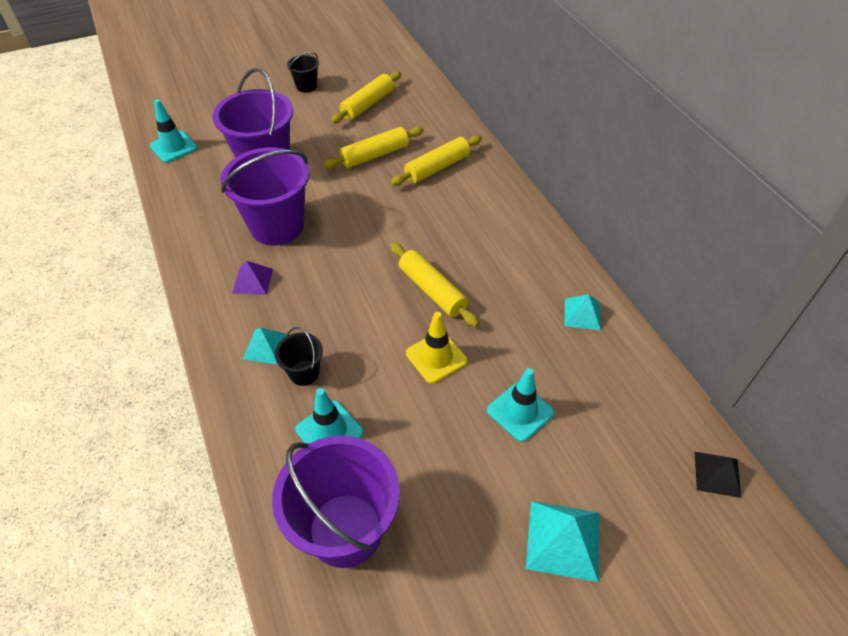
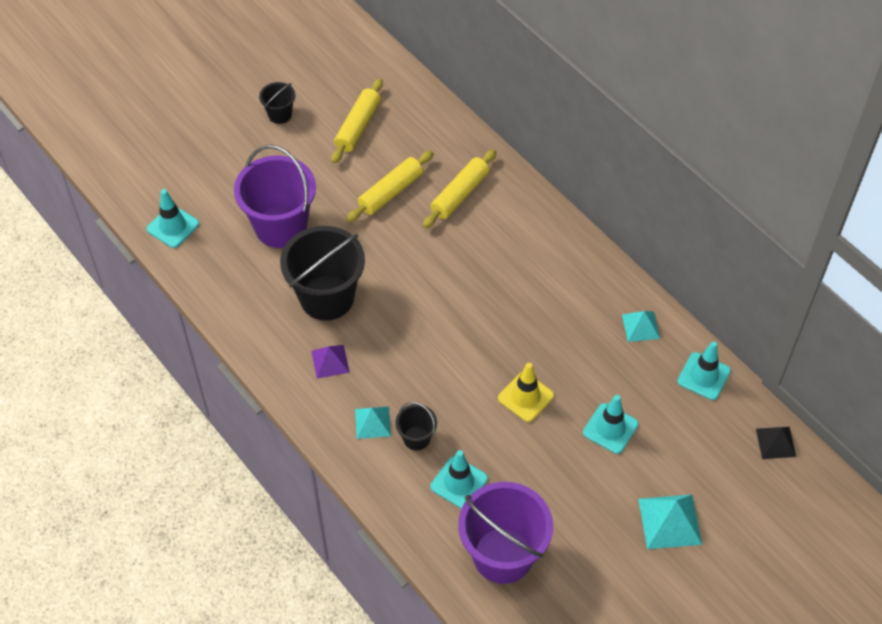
camera: 15 degrees left, 5 degrees up
(277, 226) = (327, 297): purple bucket -> black bucket
(432, 290) = (500, 333): yellow rolling pin -> none
(642, 379) = (703, 376): none -> turquoise traffic cone

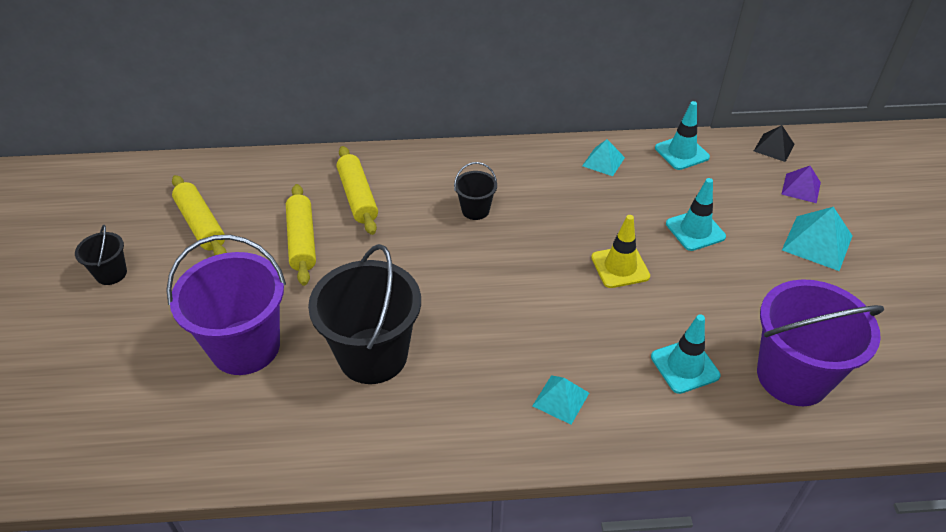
camera: 55 degrees left, 10 degrees down
(173, 226) = (131, 449): turquoise traffic cone -> none
(330, 361) = (454, 395): purple pyramid -> purple pyramid (801, 188)
(416, 438) = (607, 372): black bucket -> black bucket (475, 210)

